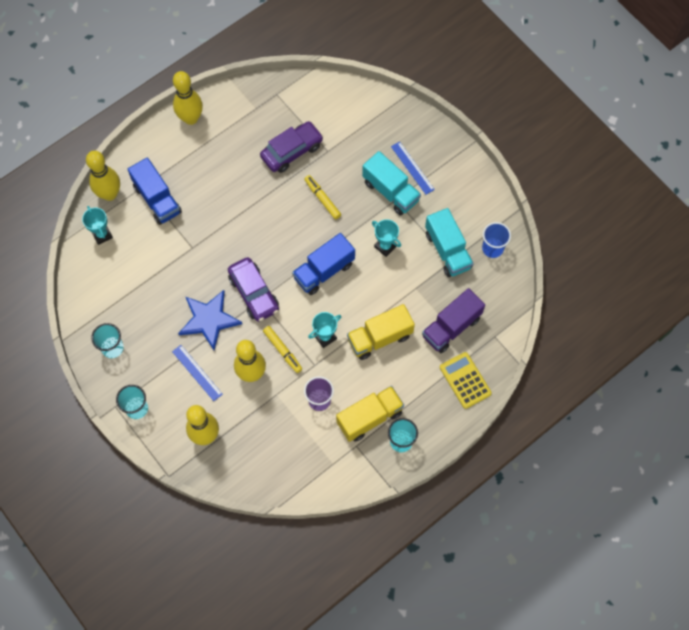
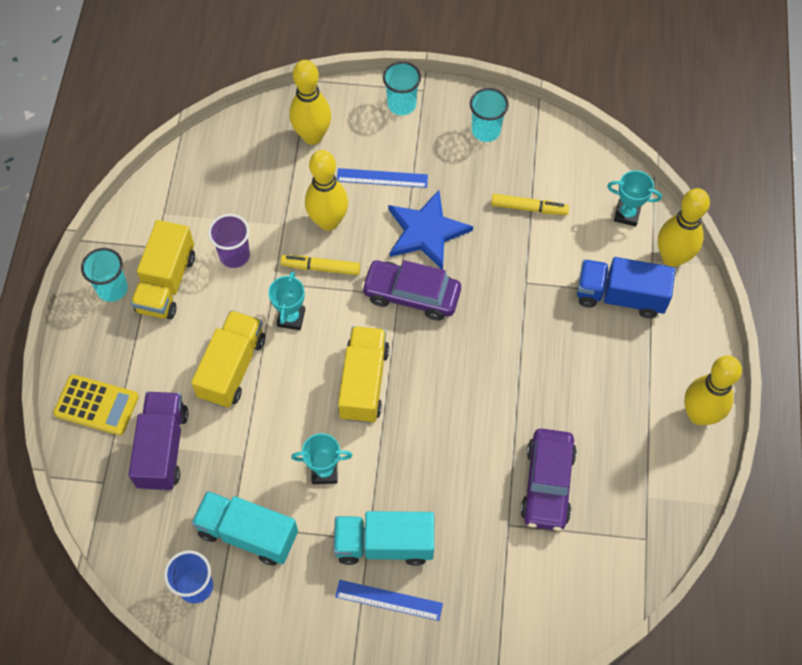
camera: 135 degrees right, 5 degrees down
(322, 199) = (451, 460): yellow marker -> yellow marker (529, 208)
(324, 271) = (364, 383): blue truck -> yellow truck

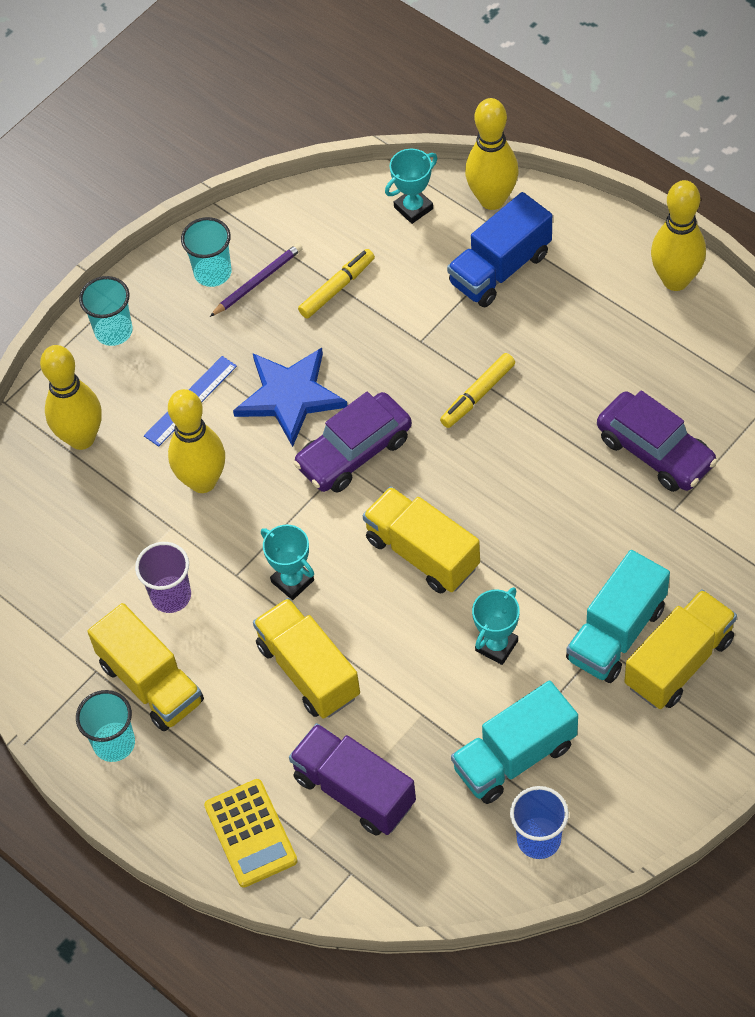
camera: 50 degrees left, 5 degrees down
(96, 405) = (250, 833): yellow calculator -> yellow calculator turned 105 degrees clockwise
(321, 268) = (254, 519): yellow marker -> yellow marker (477, 395)
(389, 600) = (678, 662): blue ruler -> yellow truck
(498, 160) = (258, 281): none -> purple pencil

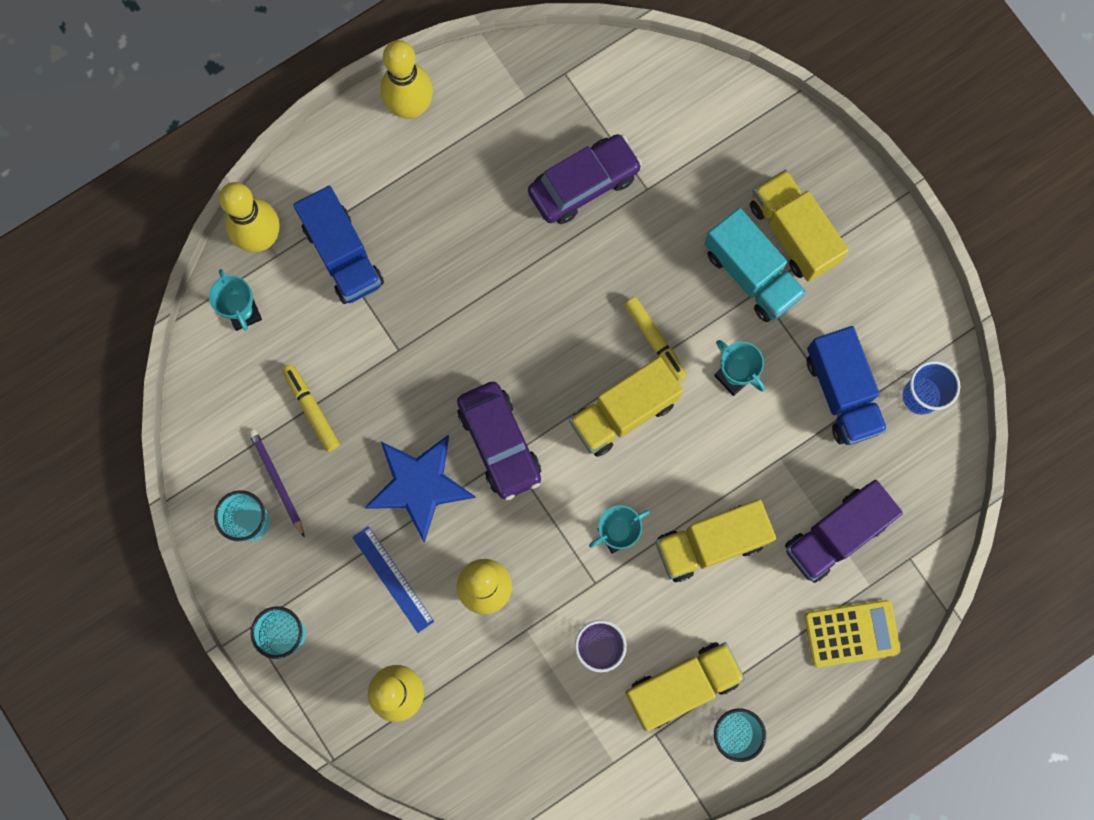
camera: 80 degrees left, 20 degrees up
(477, 395) = (475, 316): yellow marker -> yellow marker (655, 341)
(515, 757) = (841, 393): turquoise truck -> blue truck

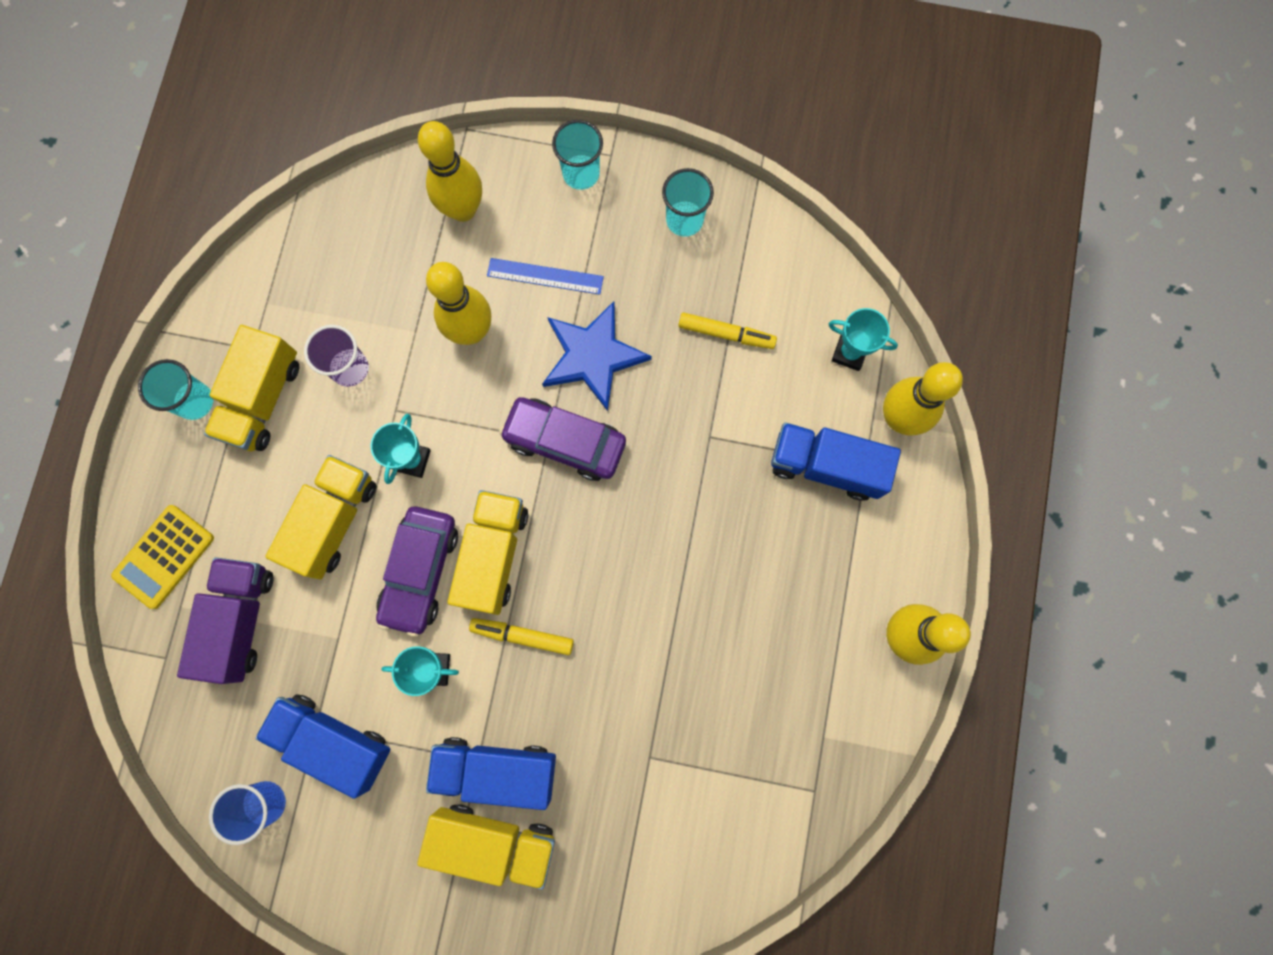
camera: 135 degrees right, 0 degrees up
(277, 481) = (696, 263): purple pencil -> none
(583, 184) = (703, 709): purple car -> purple car (420, 571)
(751, 274) = (496, 769): turquoise truck -> blue truck

